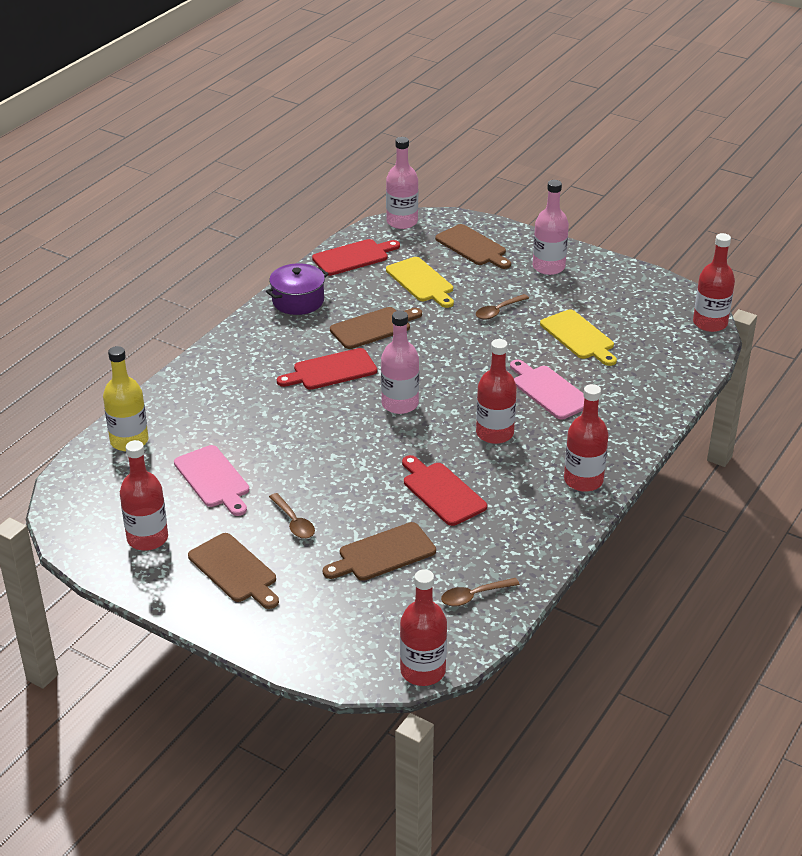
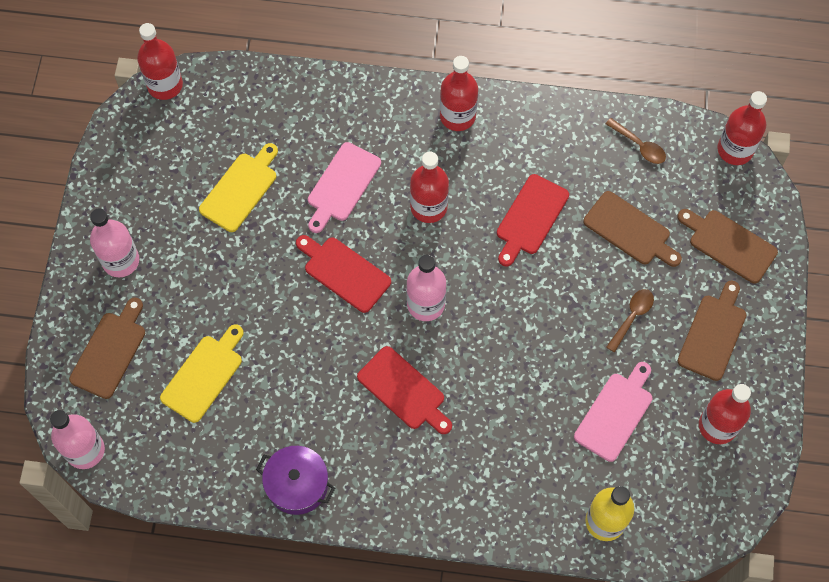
camera: 115 degrees left, 30 degrees up
(353, 257) = (184, 469): red cutting board -> red cutting board (344, 272)
(373, 327) = (311, 385): brown cutting board -> brown cutting board (729, 244)
(498, 311) = (228, 278): brown spoon -> none

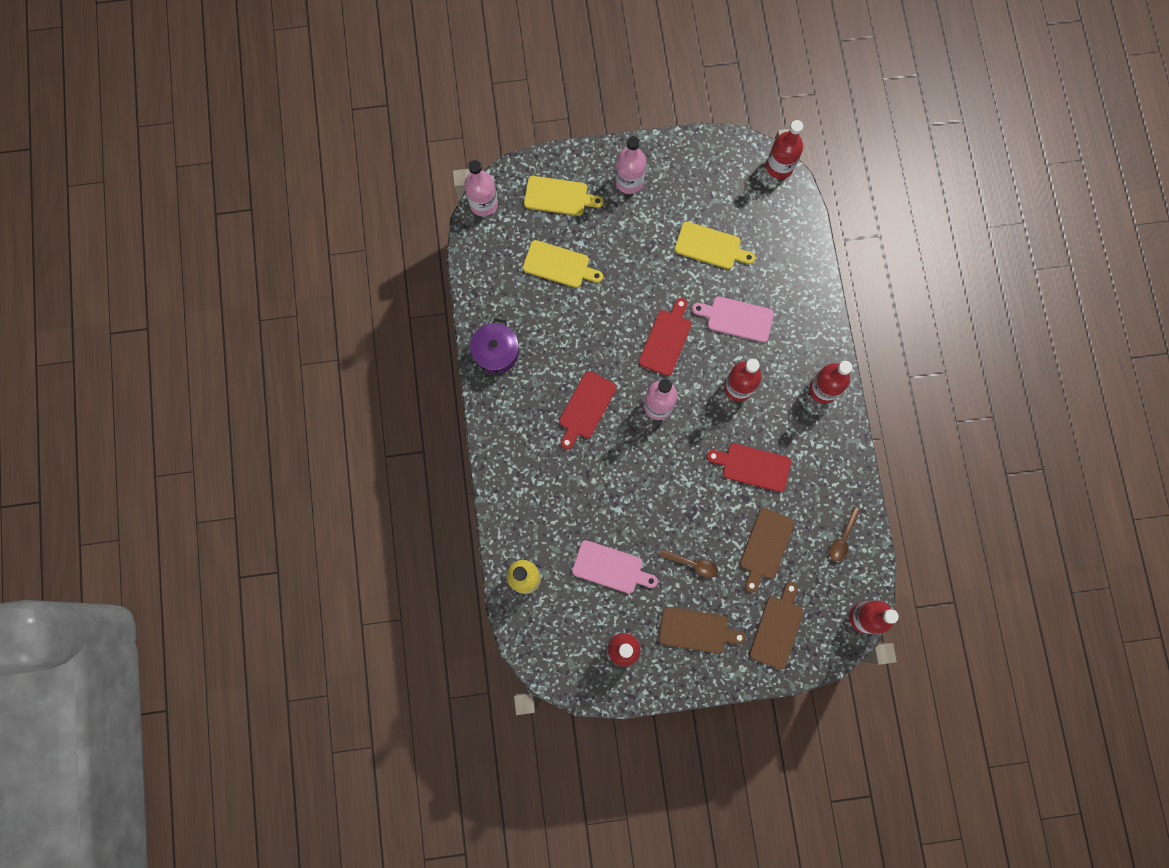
camera: 75 degrees right, 10 degrees up
(110, 351) = (559, 196): brown cutting board -> yellow cutting board

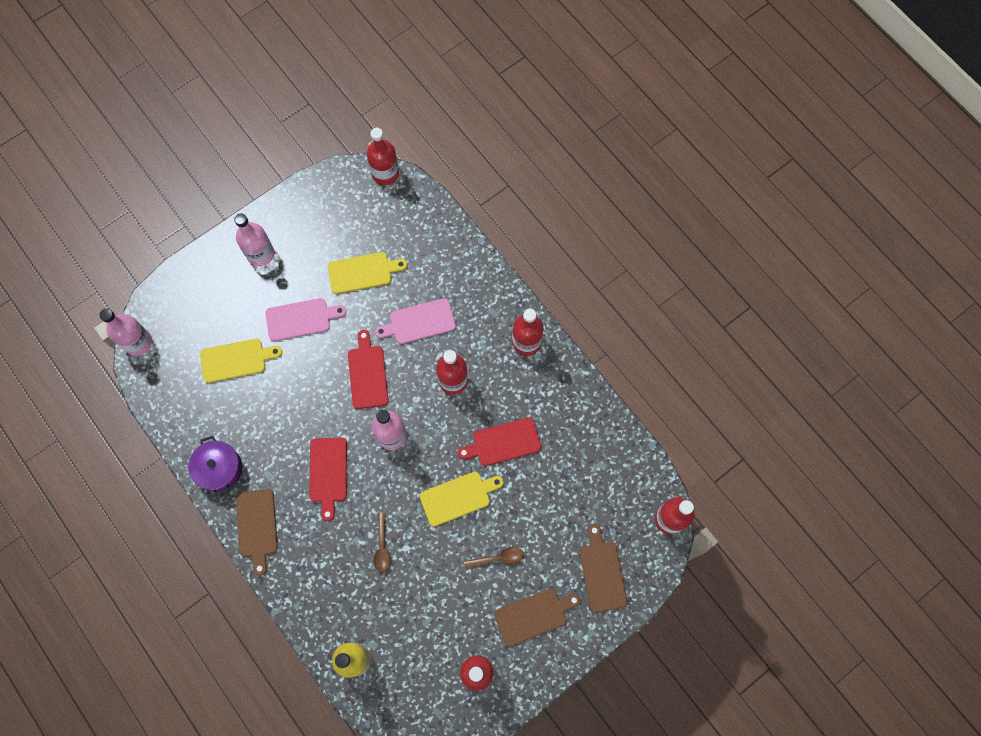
camera: 30 degrees left, 5 degrees down
(559, 196) = (204, 299): yellow cutting board -> yellow cutting board (458, 497)
(611, 567) = (427, 604): pink cutting board -> pink cutting board (301, 319)
(765, 546) = (552, 506): brown cutting board -> brown cutting board (257, 526)
(843, 538) = (613, 461): brown spoon -> brown spoon (382, 547)

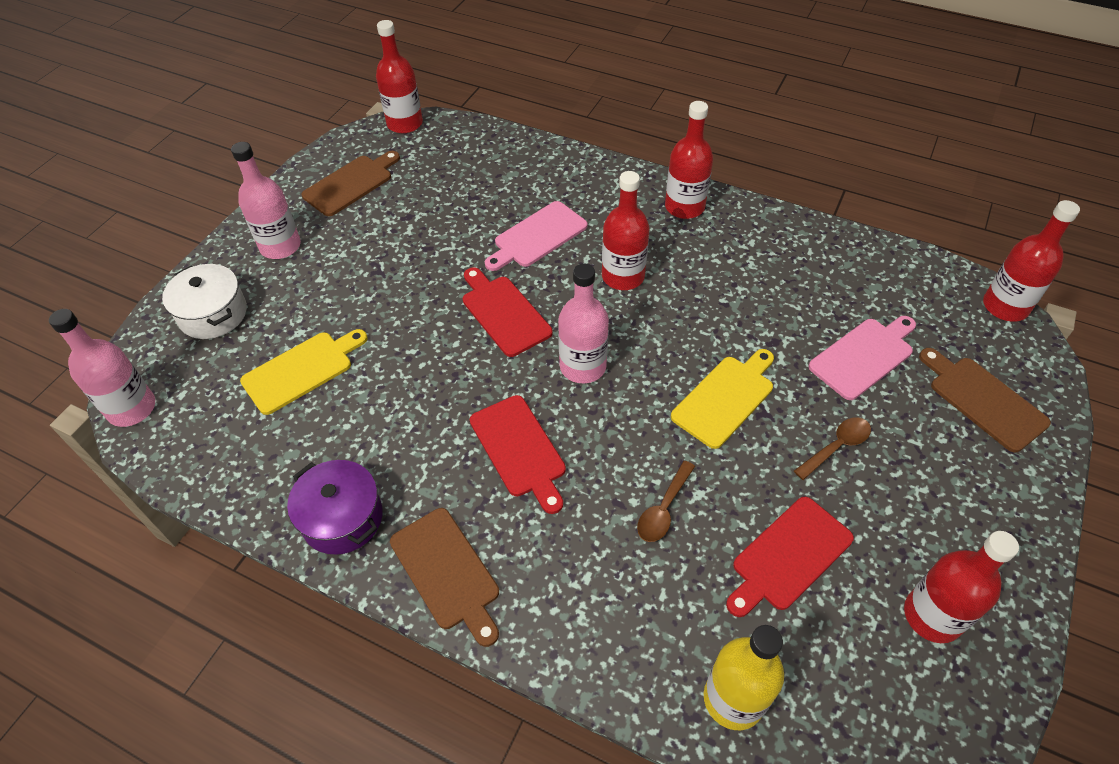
camera: 25 degrees left, 20 degrees down
(202, 292) = (213, 314): none -> white pot
(301, 319) = (374, 290): pink cutting board -> pink cutting board (863, 356)
(363, 272) = (432, 216): yellow cutting board -> none
(382, 547) = (663, 509): brown spoon -> brown spoon turned 60 degrees clockwise
(503, 443) = (736, 313): red cutting board -> red cutting board (788, 556)
(534, 615) = (945, 496): brown cutting board -> brown cutting board (351, 184)

